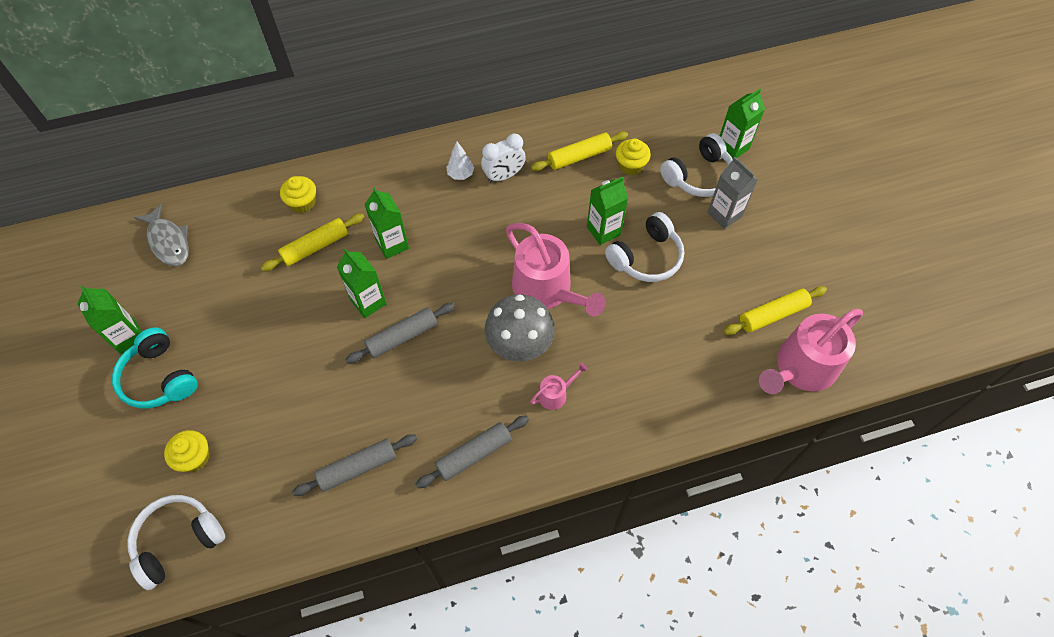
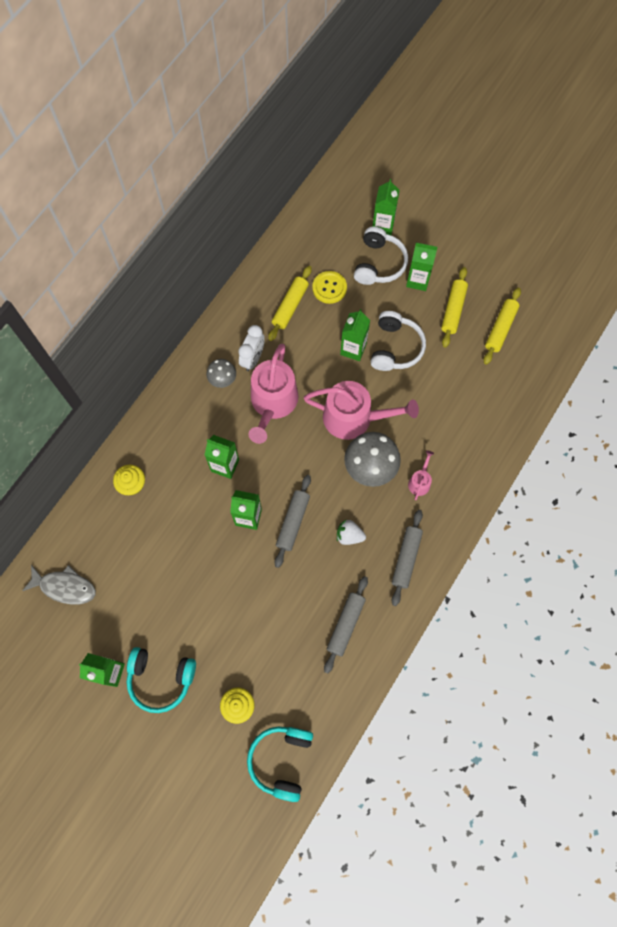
camera: 40 degrees left, 10 degrees up
(178, 541) = (281, 760): white headphones -> turquoise headphones
(315, 247) = (174, 508): yellow rolling pin -> yellow rolling pin (453, 310)
(441, 389) = (349, 535): none -> white strawberry
(460, 174) = (222, 379): white tree -> grey mushroom
(630, 165) = (329, 288): yellow cupcake -> yellow button
(724, 214) = (417, 280): grey carton -> green carton
(801, 368) = (543, 351): pink watering can -> pink watering can (273, 403)

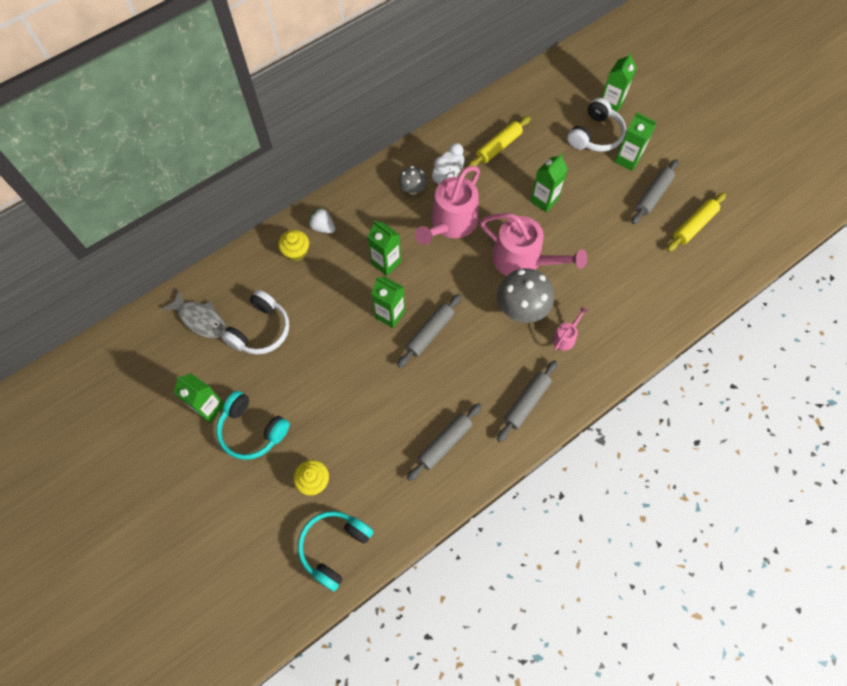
camera: 20 degrees right, 5 degrees down
(329, 288) = (541, 142): yellow button -> none
(349, 535) = (478, 363): white strawberry -> white strawberry (323, 227)
(395, 347) = (585, 211): white headphones -> white headphones (260, 330)
(453, 310) = (653, 195): yellow rolling pin -> grey rolling pin

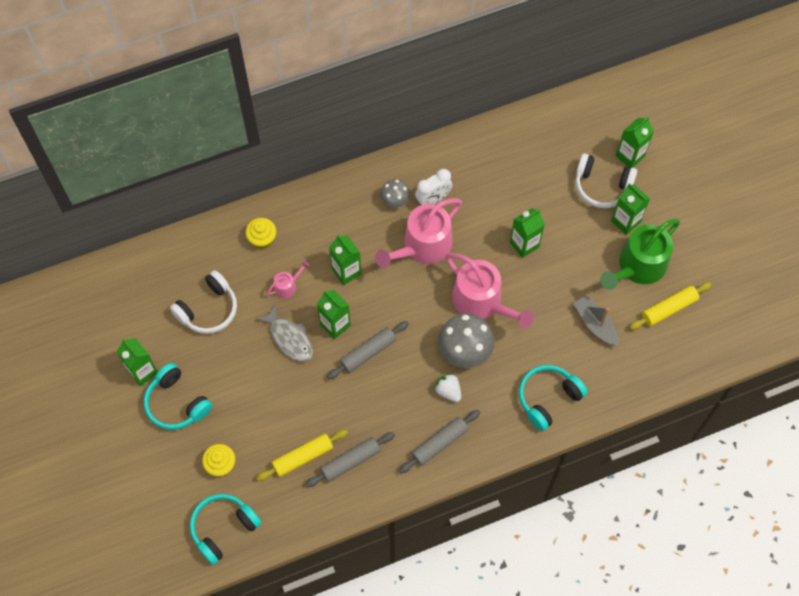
camera: 15 degrees right, 0 degrees up
(200, 319) = (154, 284): grey fish -> grey fish (289, 338)
(323, 227) = (295, 219): white strawberry -> white strawberry (448, 391)
(498, 146) = (497, 175): yellow rolling pin -> yellow rolling pin (303, 457)
(565, 337) = (498, 390): pink watering can -> pink watering can (287, 286)
(595, 135) = (602, 186): white headphones -> white headphones turned 60 degrees clockwise
(614, 333) = (548, 398): none -> turquoise headphones
(633, 255) = (595, 324): none -> grey boat
(653, 195) = (638, 266): grey rolling pin -> green watering can

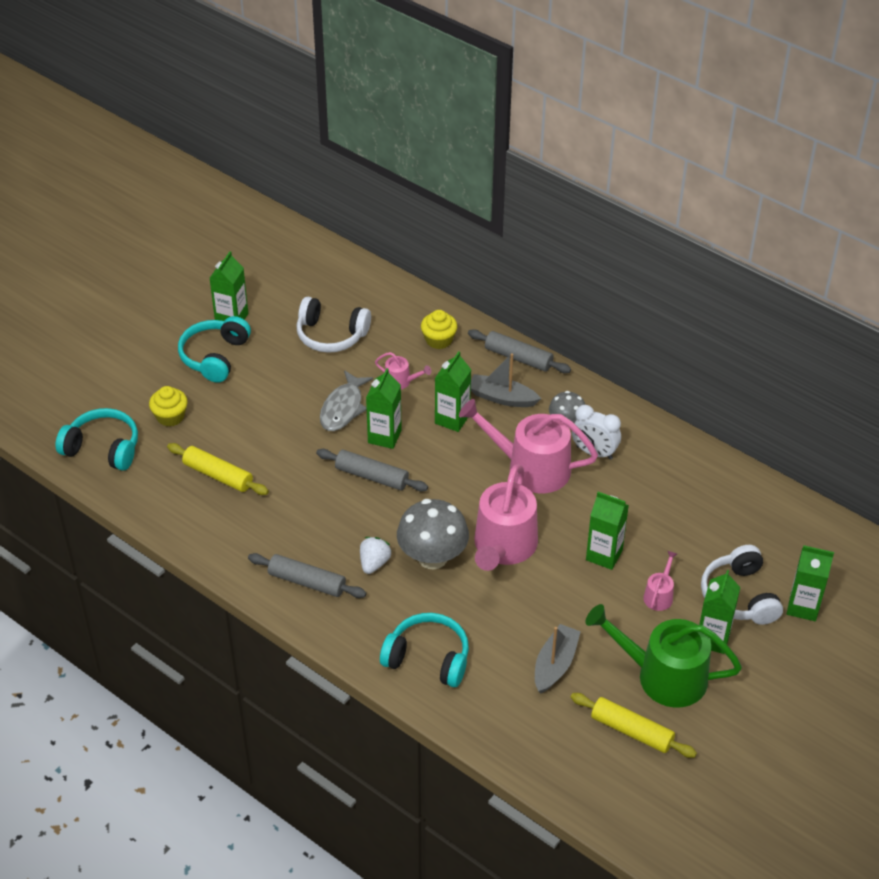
camera: 60 degrees right, 20 degrees down
(346, 228) = (502, 398): none -> grey boat
(350, 461) = (237, 515): grey rolling pin -> grey rolling pin (518, 358)
(575, 231) = (659, 595): none -> pink watering can

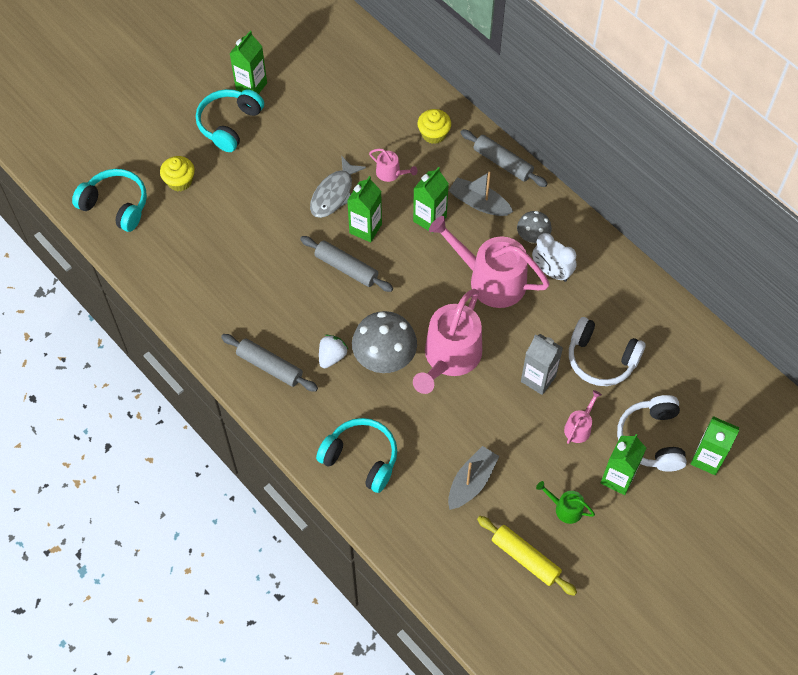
camera: 10 degrees right, 15 degrees up
(218, 475) = (211, 247): yellow rolling pin -> none
(331, 335) = (337, 116): white headphones -> white headphones (601, 359)
(604, 555) = (538, 379): green carton -> grey carton
(663, 676) = (565, 508): green watering can -> green watering can, size x0.45

